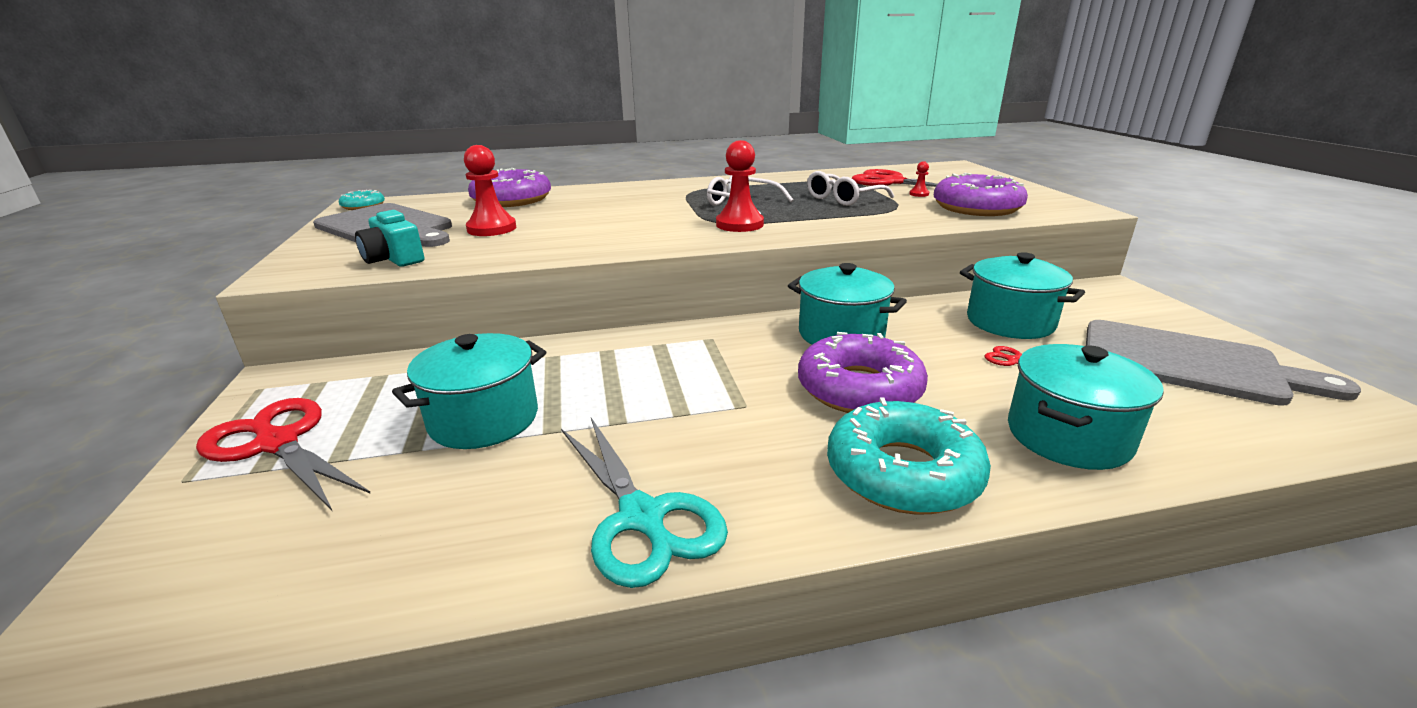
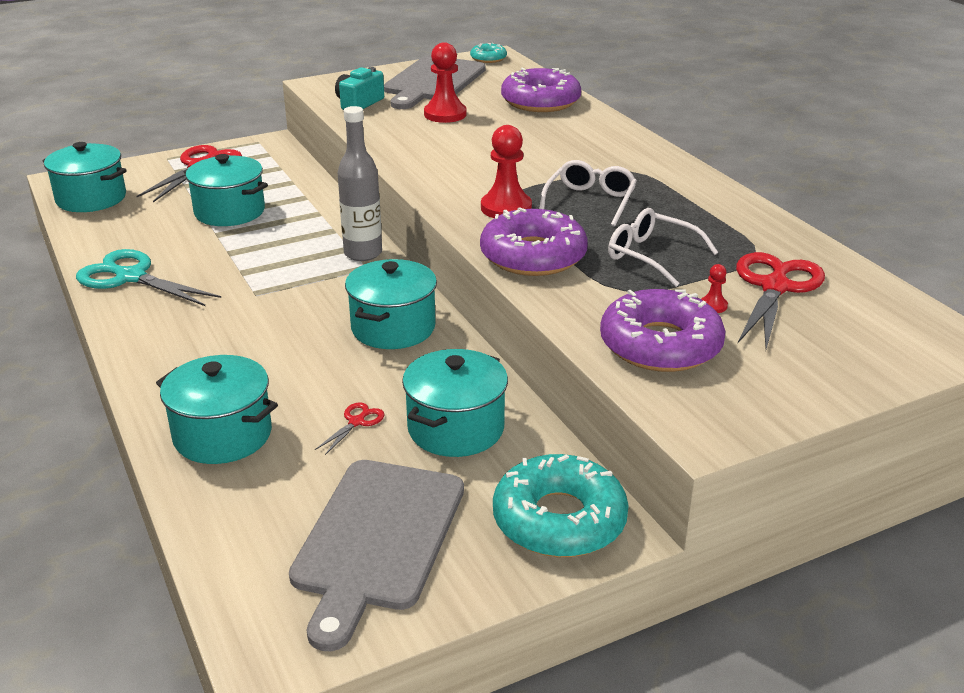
camera: 75 degrees right, 5 degrees up
(247, 585) = (91, 198): none -> turquoise pot
(642, 518) = (130, 277): turquoise scissors -> turquoise scissors turned 75 degrees clockwise
(675, 338) = (363, 253): none -> grey bottle
(859, 388) = (289, 340): purple donut -> purple donut (533, 256)
(903, 472) = (173, 359): turquoise donut -> turquoise donut (559, 520)

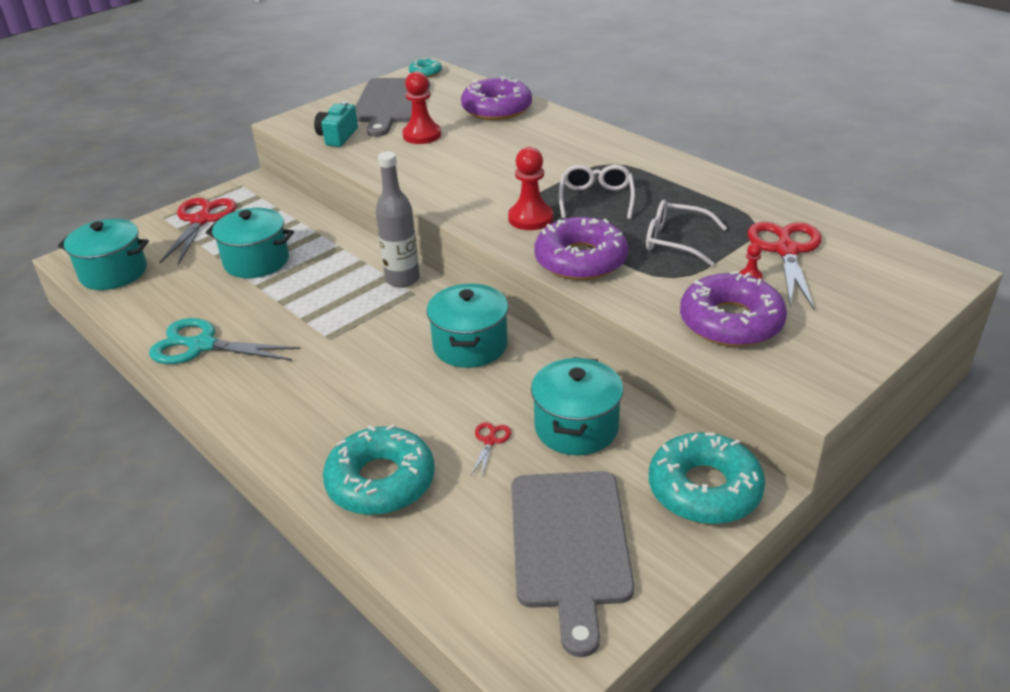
camera: 15 degrees left, 5 degrees up
(222, 435) = (381, 481): turquoise pot -> turquoise donut

